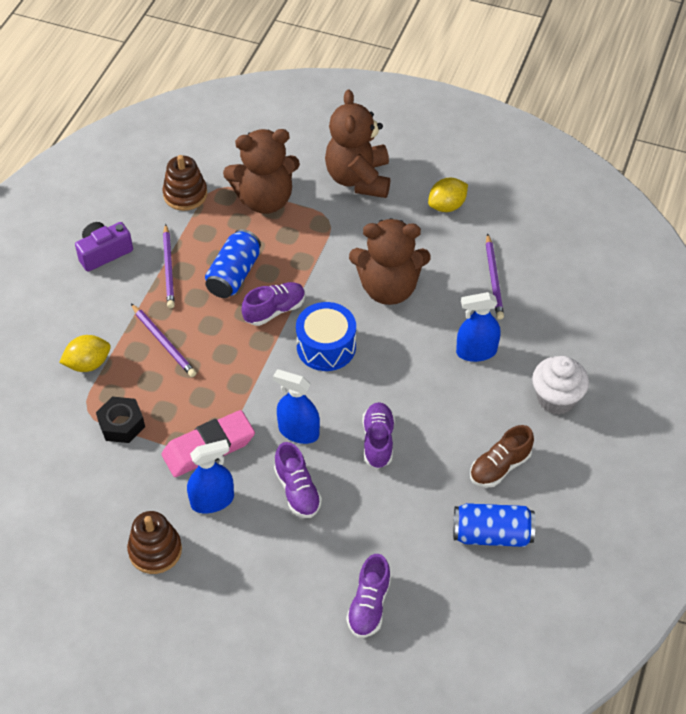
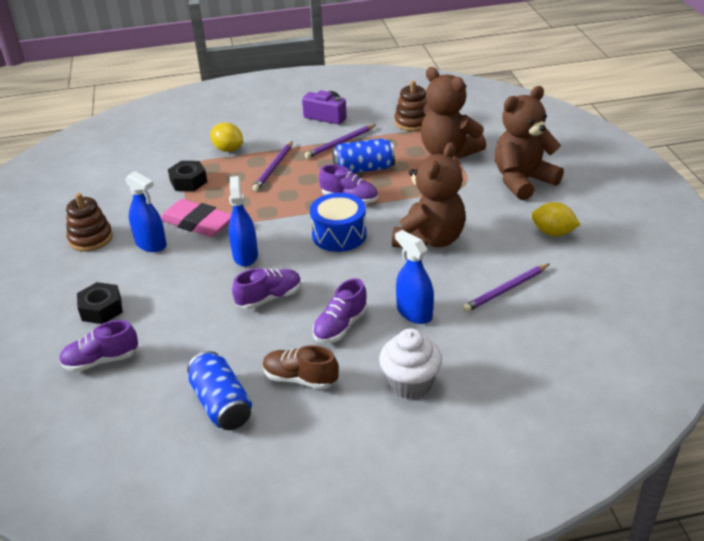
camera: 60 degrees right, 15 degrees down
(290, 580) = (101, 309): none -> black nut
(297, 491) = (189, 278): purple shoe -> purple shoe (340, 326)
(388, 288) = (430, 240): brown teddy bear -> brown teddy bear turned 120 degrees counterclockwise

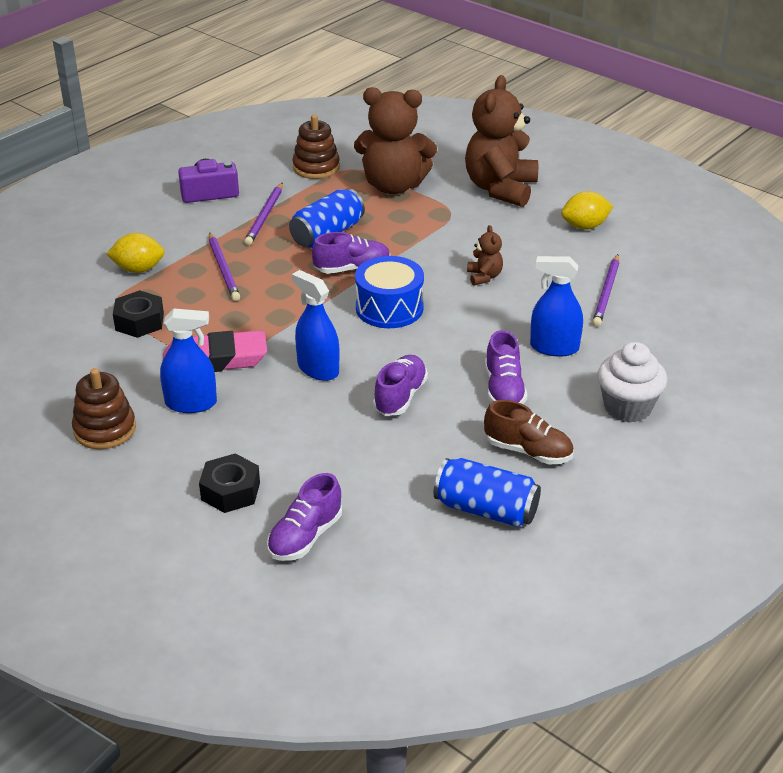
camera: 40 degrees left, 0 degrees up
(300, 378) = (528, 451): brown shoe -> brown shoe turned 135 degrees counterclockwise
(430, 240) = (484, 277): brown teddy bear -> brown teddy bear, size x0.44

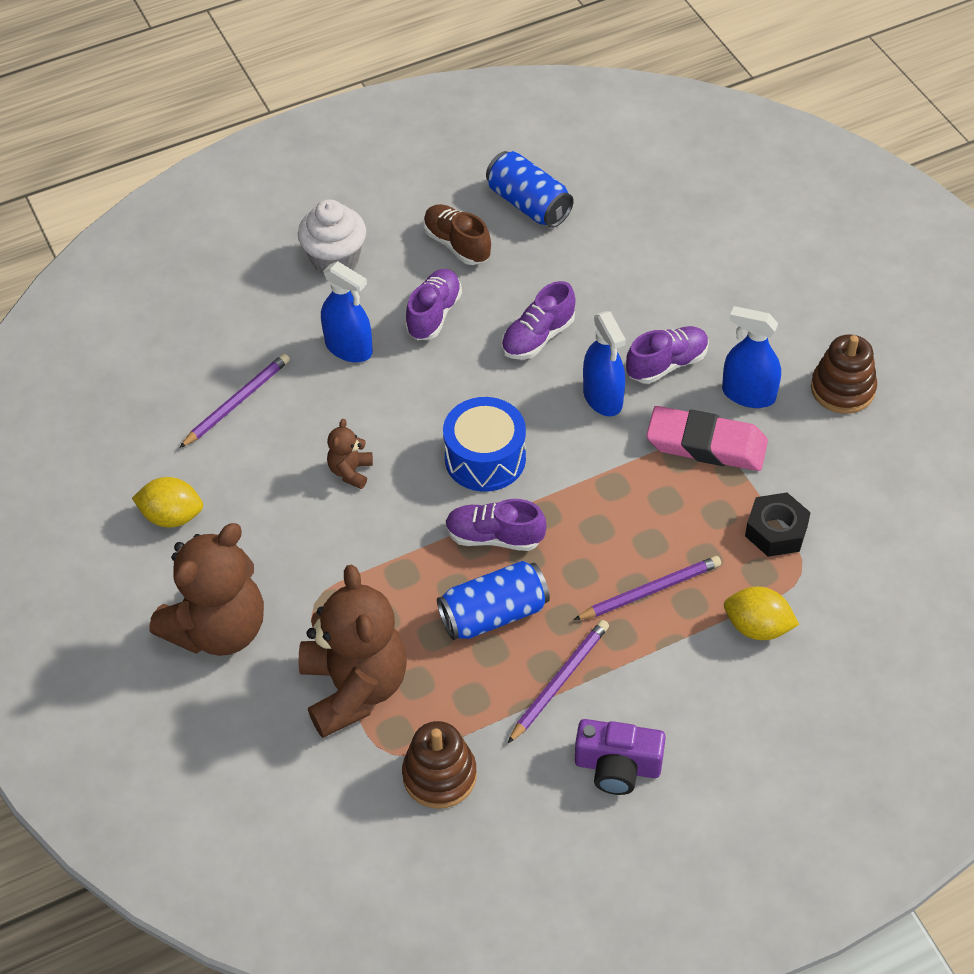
camera: 155 degrees left, 15 degrees up
(223, 269) = (650, 590): purple pencil -> purple pencil turned 60 degrees clockwise
(230, 491) = (739, 286): black nut -> none
(305, 537) = (690, 225): purple shoe -> purple shoe (667, 364)
(393, 186) = (354, 688): brown teddy bear -> brown teddy bear turned 45 degrees clockwise

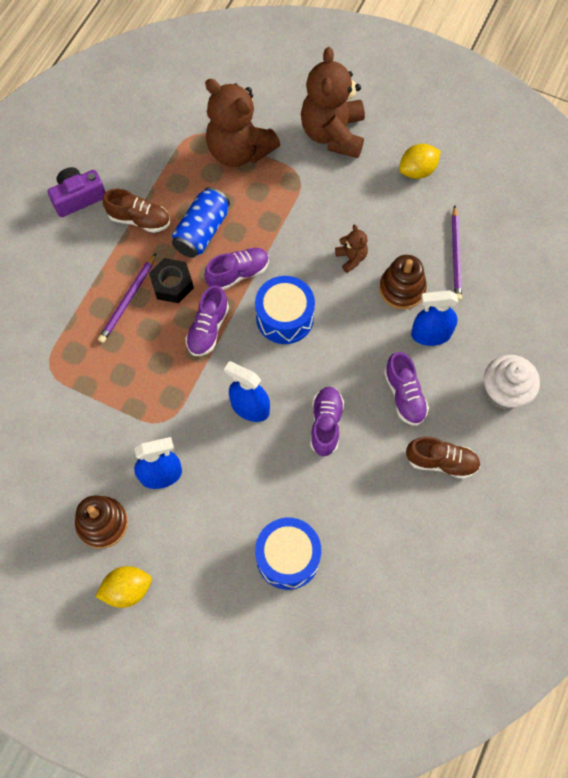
camera: 140 degrees right, 15 degrees up
(439, 775) = (162, 139): brown stacking toy -> brown stacking toy (402, 289)
(529, 204) = (426, 534): blue can -> none
(559, 681) = (139, 219): purple pencil -> brown shoe
(667, 364) = (229, 462): purple shoe -> purple shoe (208, 329)
(675, 260) = (288, 557): none -> blue drum
(706, 444) = (162, 418): pink eraser -> none
(757, 627) = (54, 318): yellow lemon -> yellow lemon (127, 589)
(776, 531) = (81, 386): black nut -> black nut (172, 284)

